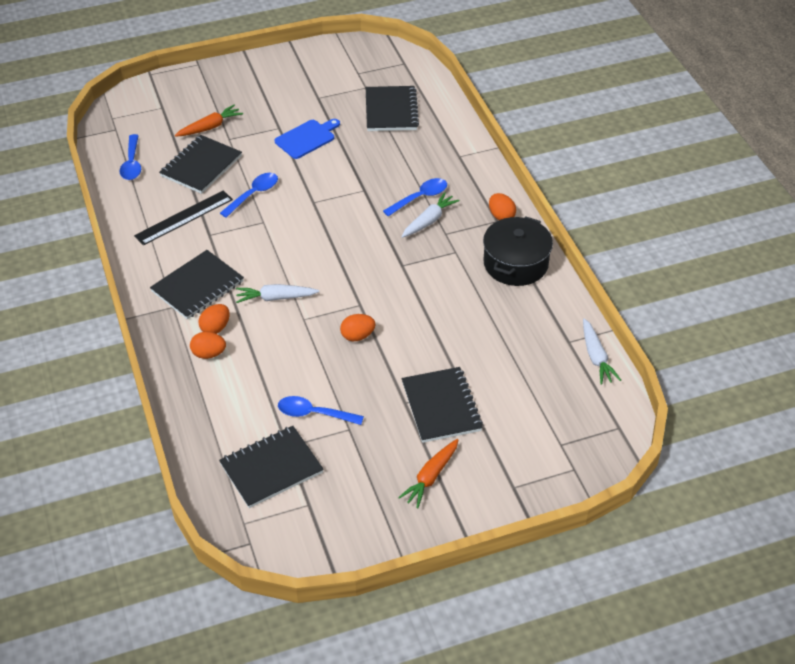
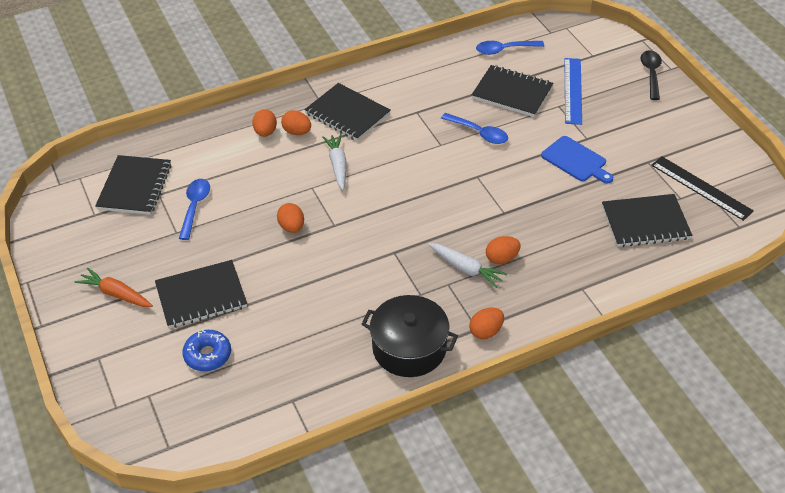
camera: 85 degrees right, 0 degrees up
(184, 218) = (437, 93): black ruler -> black ruler (701, 188)
(202, 76) = (651, 74): none -> black spoon
(210, 127) = (572, 90): orange carrot -> blue ruler
(271, 468) = (135, 187): black notebook -> black notebook turned 45 degrees clockwise
(420, 198) = (502, 258): blue spoon -> orange egg
(515, 401) = (207, 355): none -> blue donut
(596, 357) = (270, 426): white carrot -> none

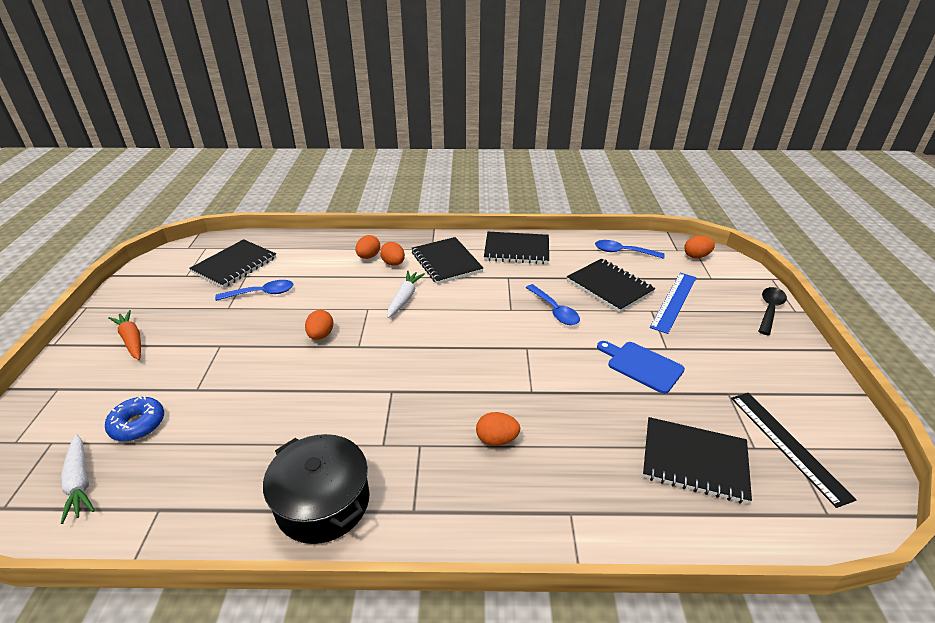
camera: 25 degrees right, 10 degrees down
(195, 207) = (262, 293): blue spoon -> blue spoon turned 45 degrees clockwise
(201, 296) = (190, 367): black notebook -> black notebook (516, 250)
(466, 268) = (450, 435): white carrot -> white carrot (80, 482)
(486, 331) = (420, 519): orange egg -> orange egg (696, 256)
(576, 160) = (642, 365): blue cutting board -> blue cutting board turned 150 degrees clockwise

